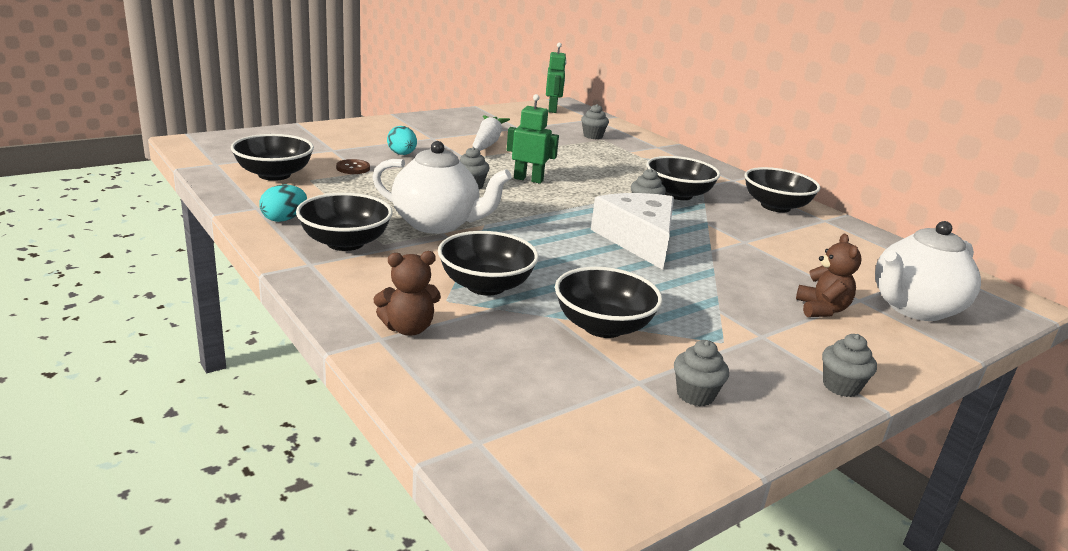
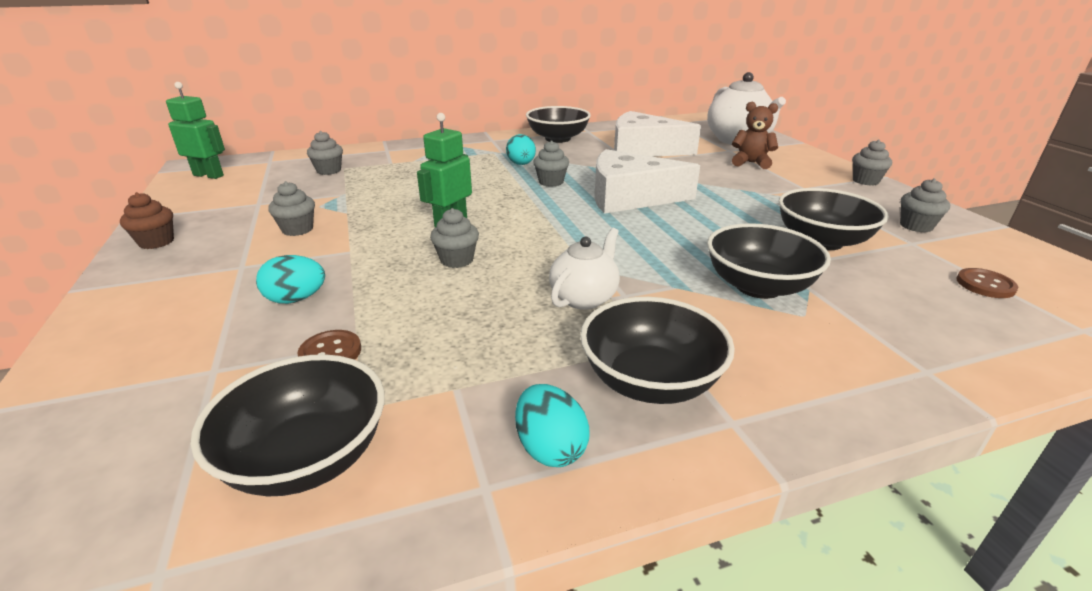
camera: 70 degrees left, 5 degrees up
(408, 328) = (890, 348): brown teddy bear -> none
(437, 224) = (584, 298): white teapot -> white teapot, size x0.59
(450, 117) = (156, 242): none -> brown cupcake
(487, 142) = (297, 229): white carrot -> grey cupcake
(552, 405) = (985, 285): none -> brown button
(678, 194) = (521, 164): black bowl -> turquoise egg
(793, 248) = (643, 149): none -> white cheese

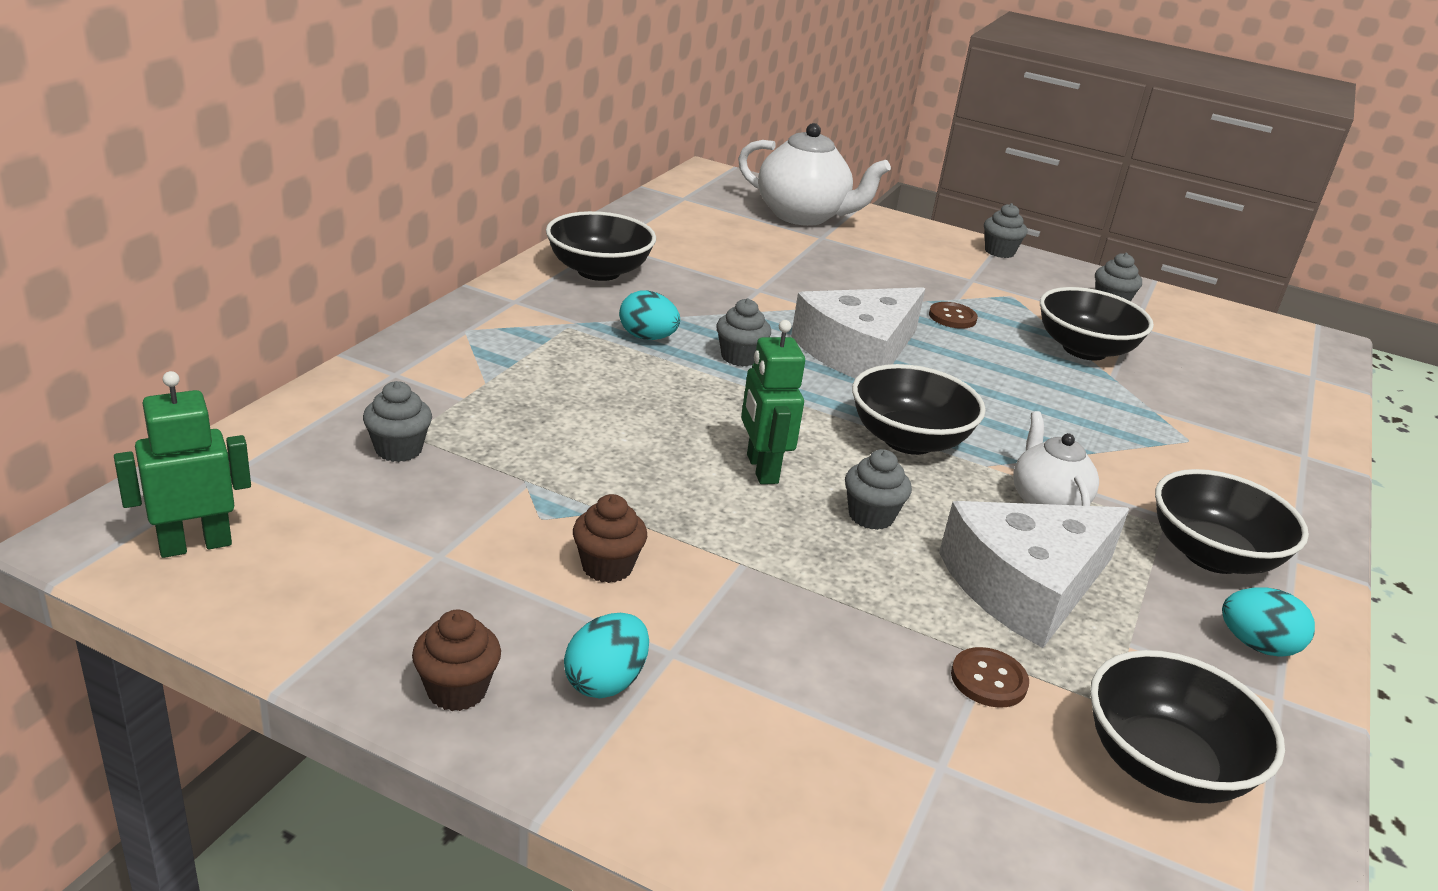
camera: 50 degrees left, 0 degrees up
(296, 299) = (832, 651): turquoise egg -> turquoise egg (605, 682)
(297, 229) = (607, 567): grey cupcake -> brown cupcake
(643, 149) = (736, 263): white cheese -> white cheese (1026, 586)
(751, 163) = (874, 254): brown teddy bear -> none
(758, 286) = (1125, 424): black bowl -> black bowl (908, 440)
(985, 285) = (1226, 355): brown button -> brown button (952, 317)

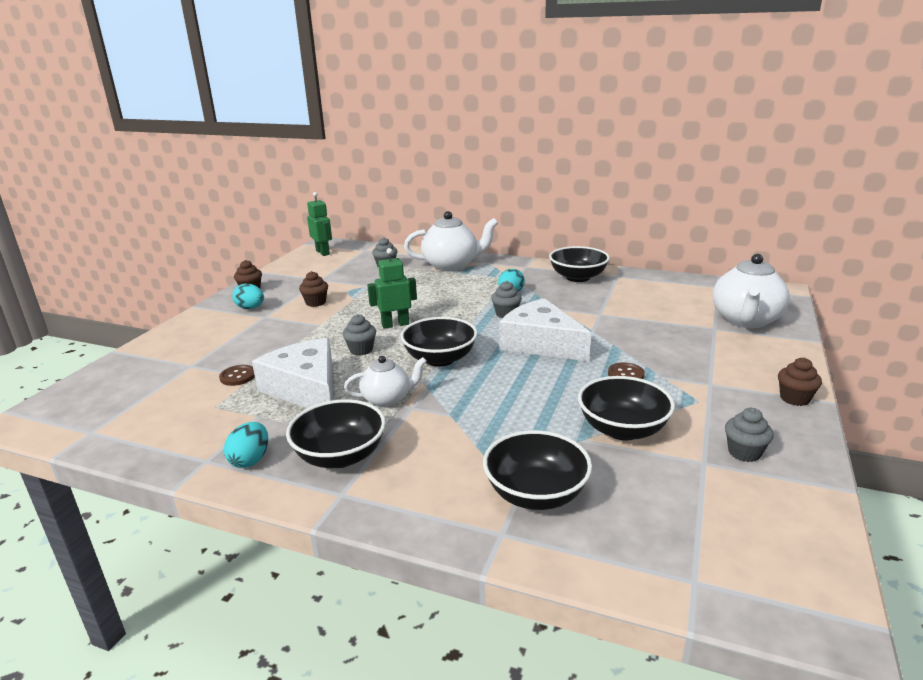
camera: 90 degrees right, 5 degrees down
(456, 369) = (451, 265): none -> white teapot
(999, 252) = (794, 398): grey cupcake -> brown cupcake
(1163, 765) = (172, 417): black bowl -> black bowl (536, 494)

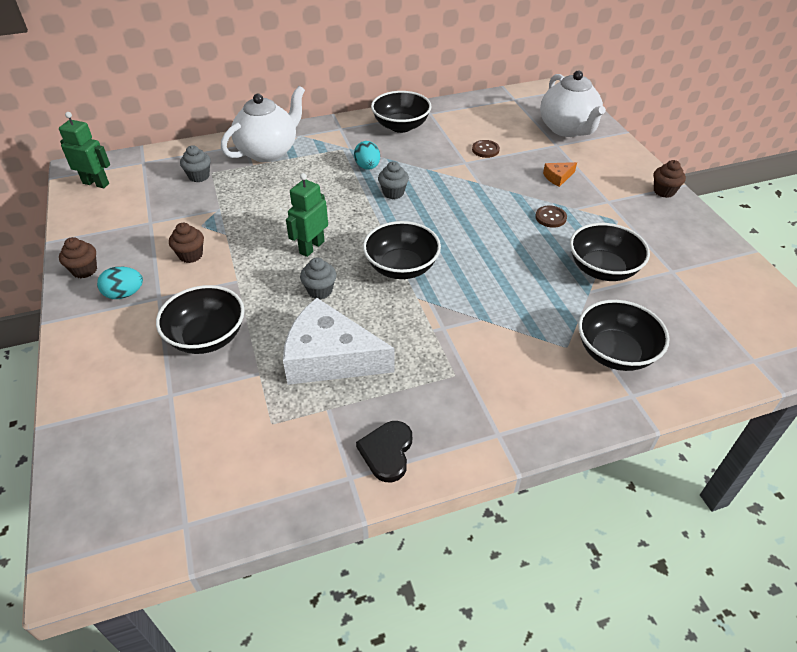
camera: 40 degrees left, 20 degrees up
(238, 376) = (243, 380): brown button -> brown button (485, 150)
(250, 460) = (387, 452): turquoise egg -> black heart
(340, 456) = (452, 403): black bowl -> black bowl (207, 337)
(387, 399) = (414, 330): white teapot -> none
(540, 343) = (459, 214): white cheese -> none
(679, 350) = (558, 177): none -> orange cheese
(744, 452) = (683, 251): grey cupcake -> none

